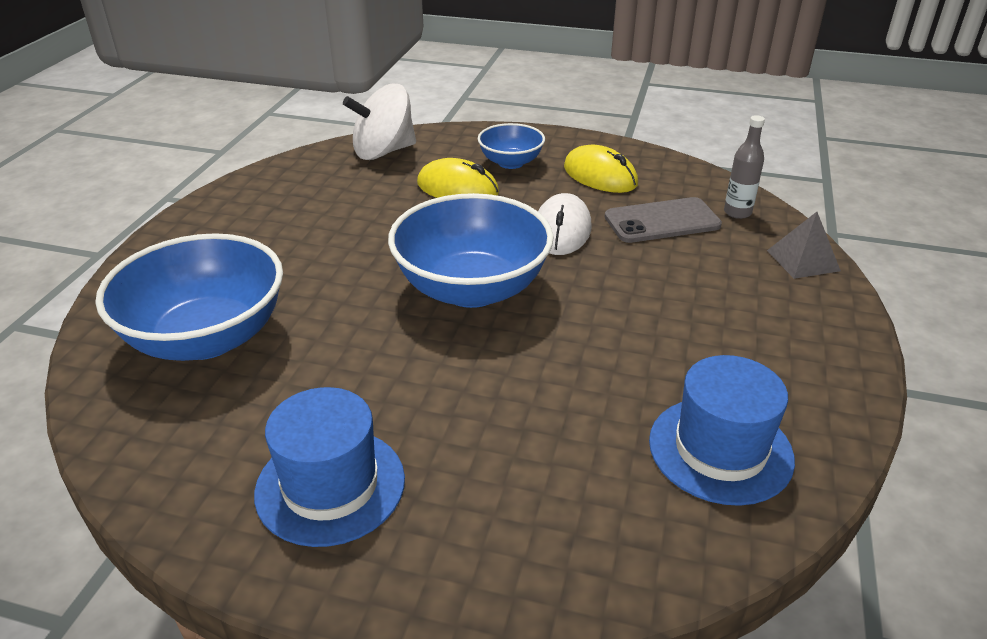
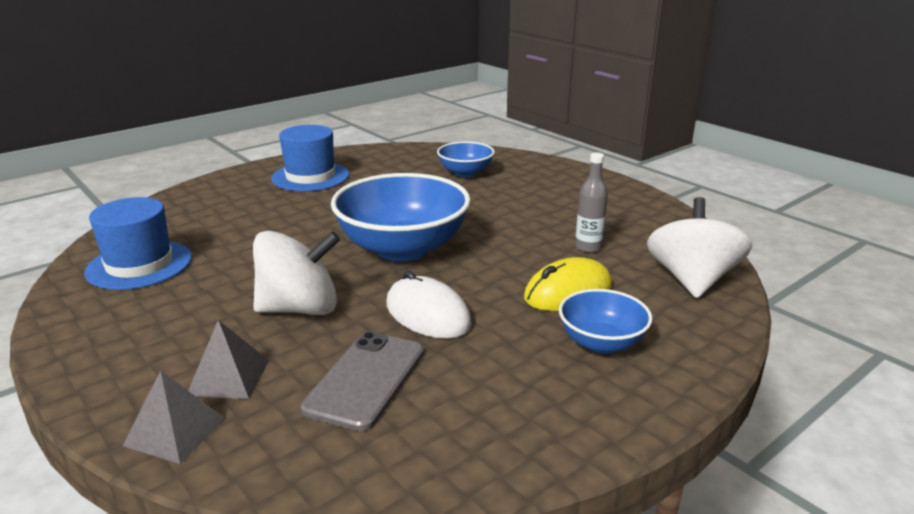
camera: 125 degrees right, 10 degrees down
(207, 337) = (465, 173): blue bowl -> blue bowl, size x0.53
(600, 176) = (507, 389): yellow mouse -> none
(634, 289) = (300, 308): none -> white spinning top
(737, 212) = (306, 449): grey bottle -> grey bottle (588, 247)
(742, 272) = (228, 377): none -> grey pyramid

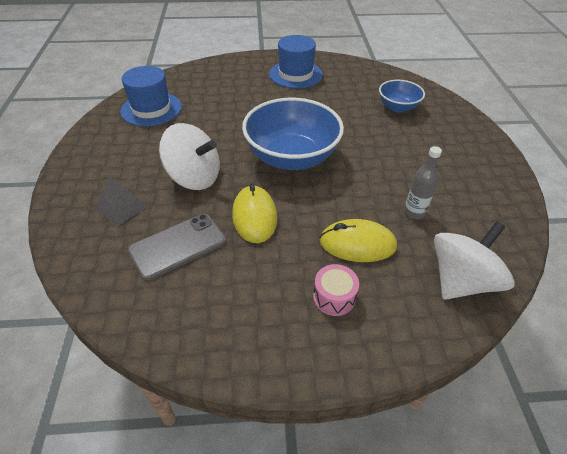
camera: 35 degrees right, 20 degrees up
(175, 431) = (72, 228): grey pyramid -> none
(427, 314) = (254, 216): white mouse -> yellow mouse
(601, 343) = (334, 297): blue bowl -> pink drum

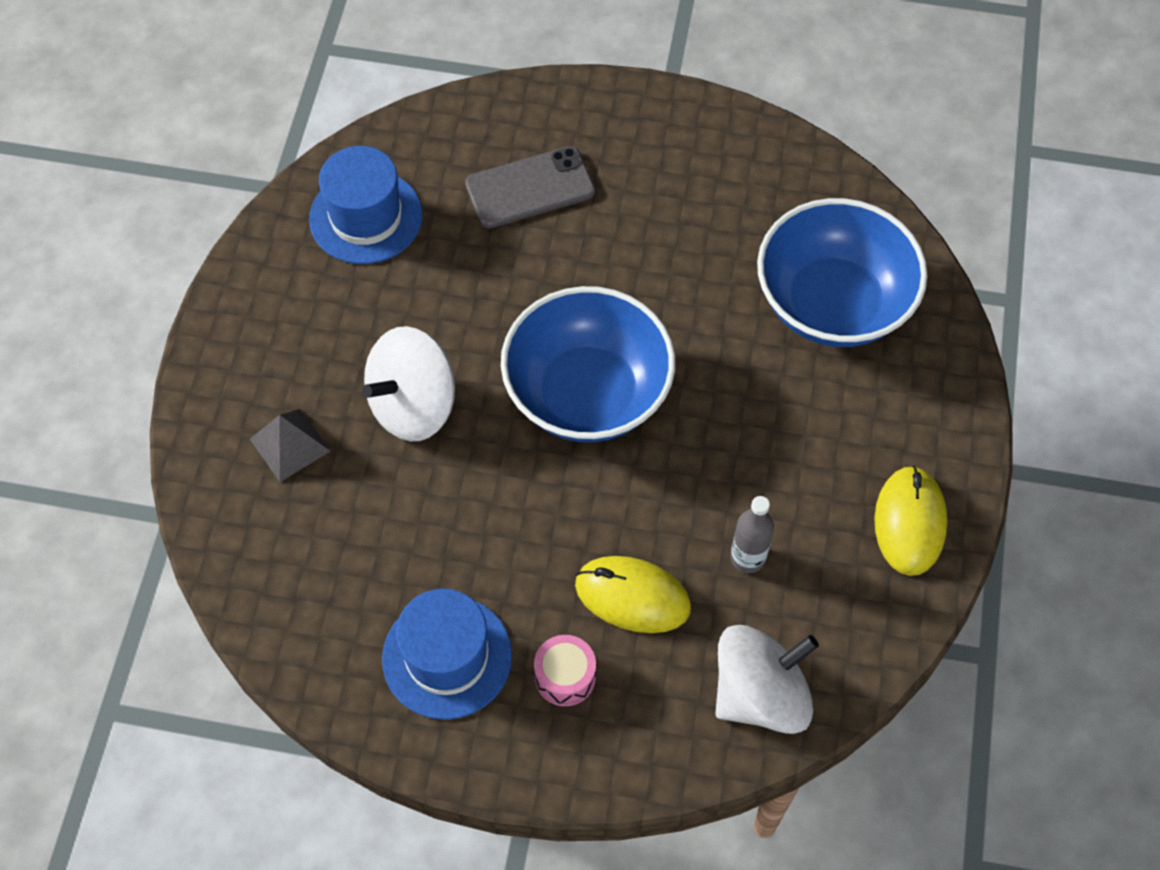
camera: 15 degrees right, 15 degrees up
(178, 246) = (364, 539): grey phone -> grey phone (530, 188)
(194, 177) = (413, 405): white spinning top -> white spinning top turned 105 degrees clockwise
(254, 216) = (491, 509): yellow mouse -> yellow mouse (910, 522)
(295, 74) = (665, 165): blue hat -> blue hat (447, 657)
(398, 107) = (832, 304): blue bowl -> blue bowl, size x1.87

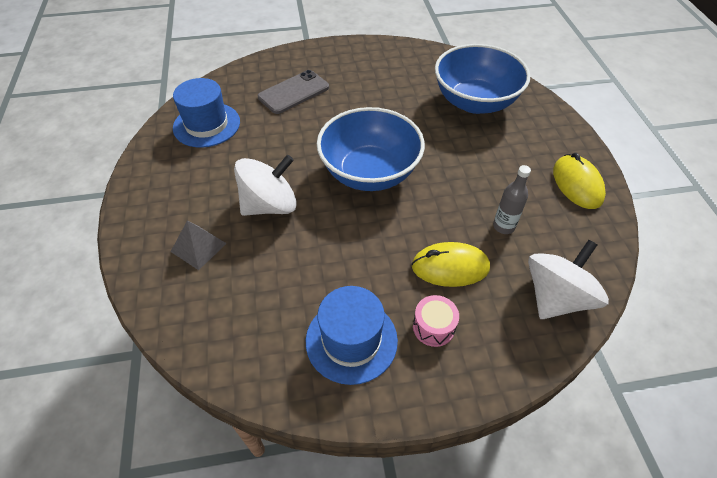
camera: 20 degrees left, 10 degrees down
(413, 405) = (270, 205): white spinning top -> white spinning top turned 150 degrees counterclockwise

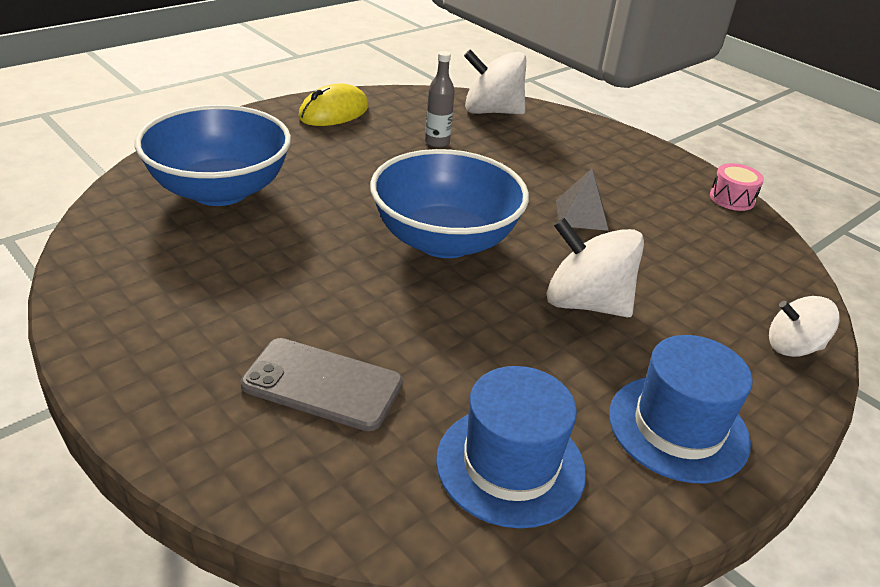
camera: 125 degrees left, 15 degrees down
(155, 282) = (793, 347): none -> white spinning top
(198, 247) = (712, 335): grey pyramid -> grey pyramid (581, 215)
(351, 340) = (659, 194): blue hat -> blue hat (678, 427)
(433, 327) = (592, 158): pink drum -> pink drum (732, 198)
(450, 267) = (521, 161): yellow mouse -> none

